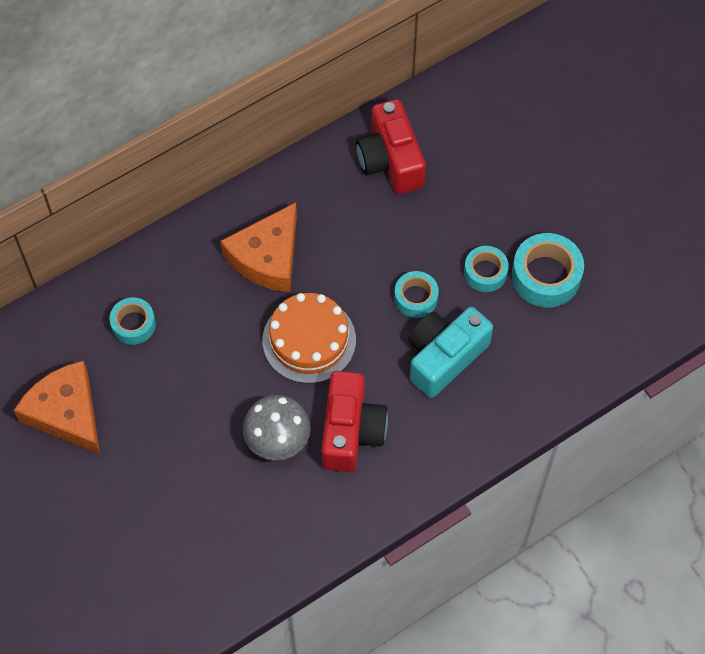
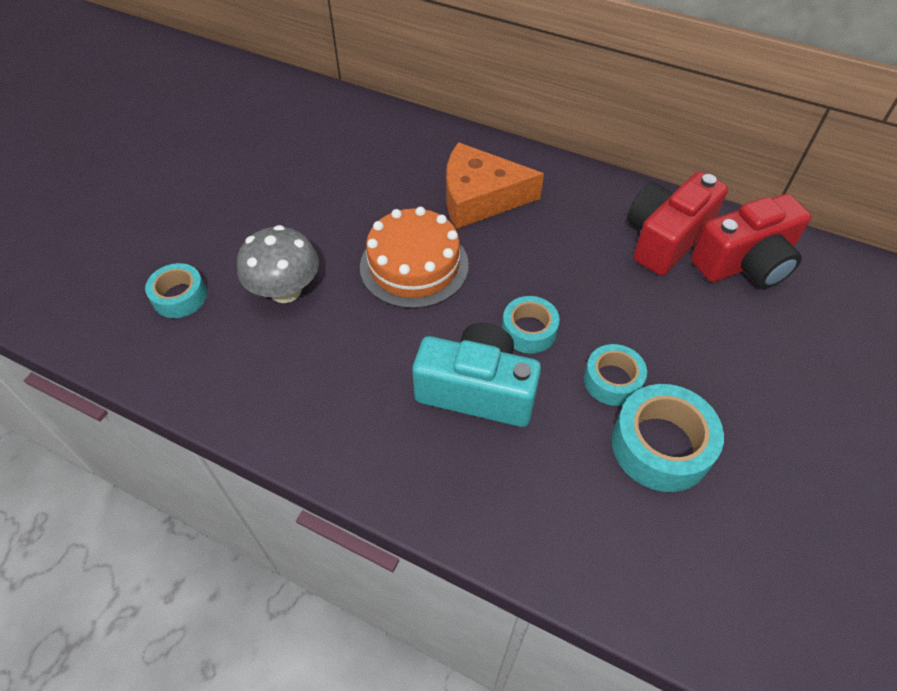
camera: 60 degrees right, 10 degrees down
(66, 413) = (233, 141): orange cheese -> none
(133, 324) = (345, 144): turquoise tape -> turquoise tape (180, 297)
(351, 431) = (331, 346): red camera -> red camera (744, 263)

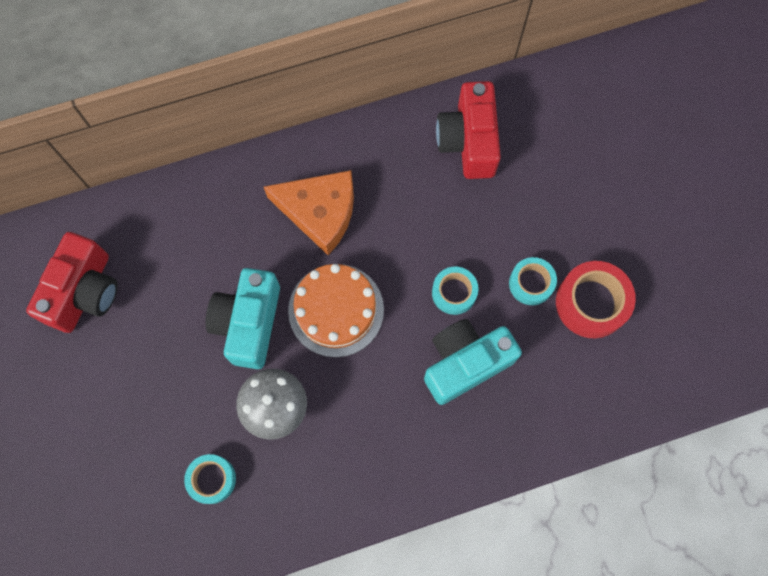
camera: 45 degrees left, 20 degrees up
(339, 223) = (249, 323): none -> turquoise camera
(480, 197) = (319, 212): orange cheese -> orange cheese turned 120 degrees counterclockwise
(661, 446) = (591, 303): turquoise tape -> red tape
(744, 263) = (531, 120): red camera -> red camera (84, 292)

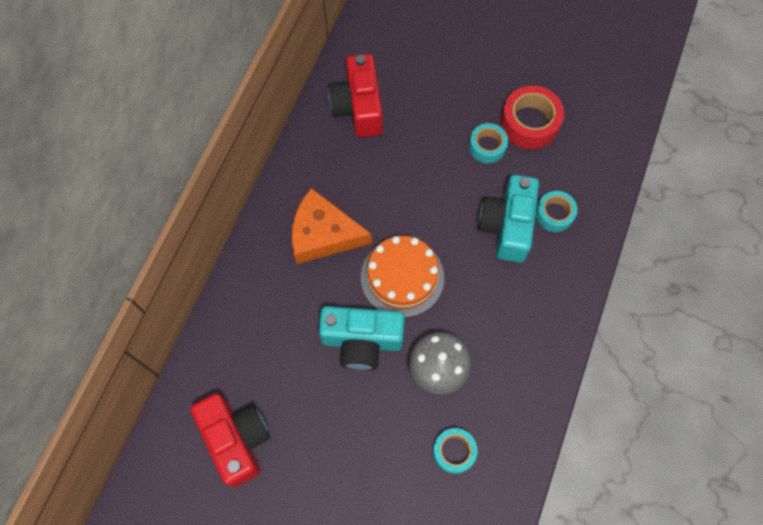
camera: 50 degrees left, 5 degrees down
(249, 323) = (362, 341): turquoise camera -> turquoise camera turned 45 degrees counterclockwise
(319, 212) = (323, 234): orange cheese -> orange cheese turned 135 degrees counterclockwise
(454, 293) = (454, 196): turquoise tape -> turquoise tape (554, 214)
(468, 141) = (358, 107): red camera -> red camera turned 45 degrees clockwise

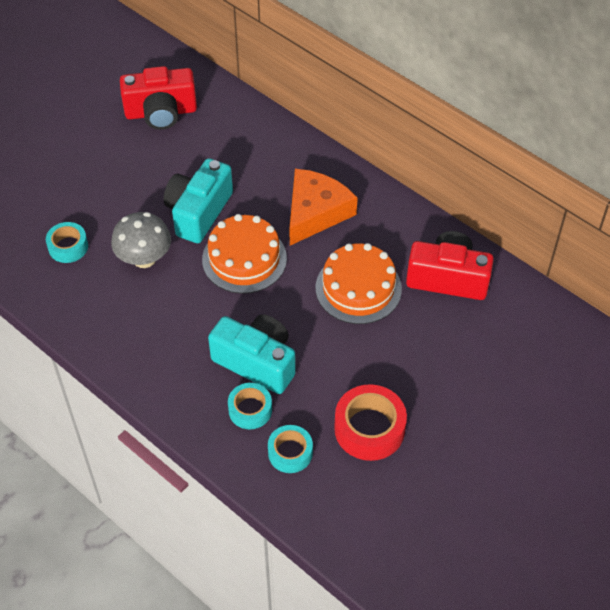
camera: 110 degrees right, 15 degrees down
(397, 172) = (358, 288): none -> orange cake
(487, 146) = (356, 377): turquoise tape -> turquoise tape (290, 453)

